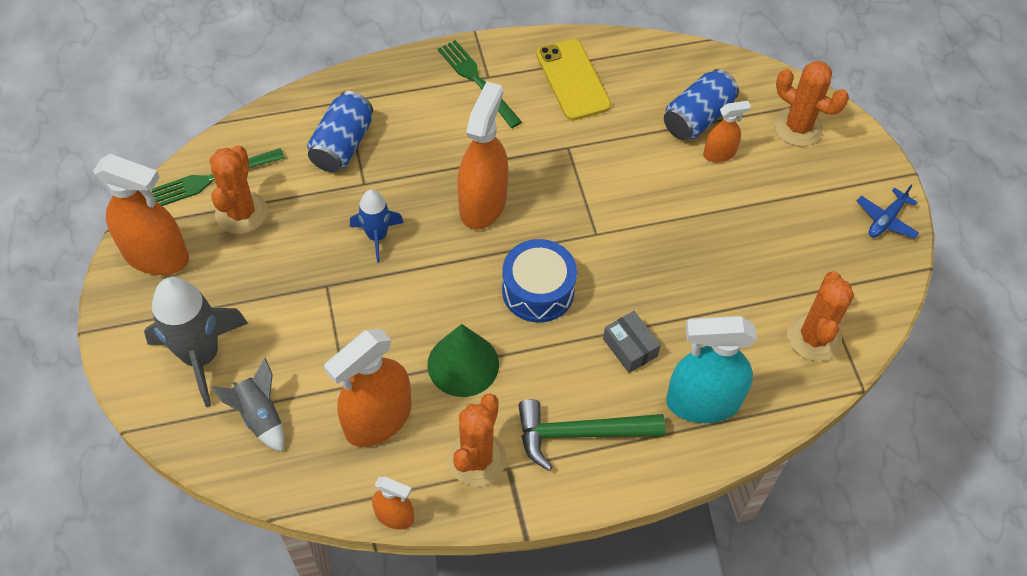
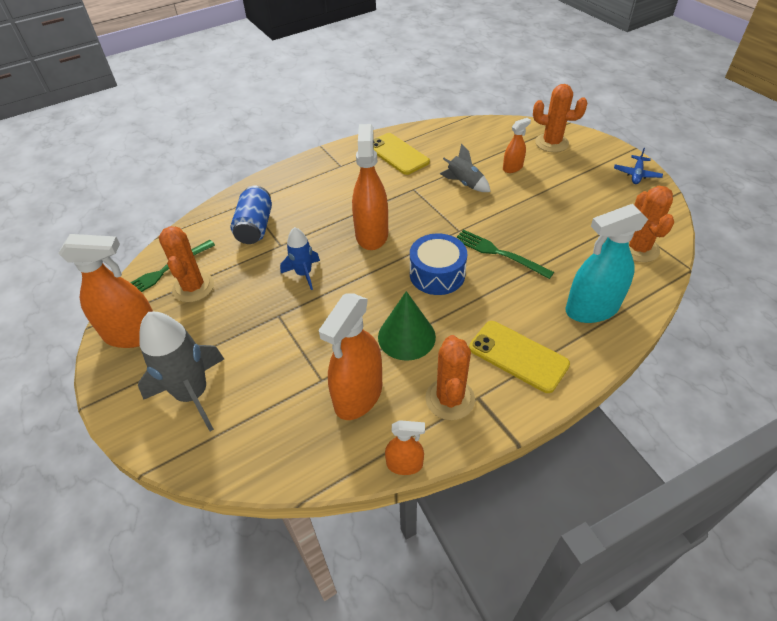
camera: 15 degrees left, 10 degrees down
(260, 416) = (259, 424): grey rocket -> grey rocket (464, 183)
(477, 81) = (334, 169): green fork -> green fork (499, 253)
(580, 433) = (518, 356): green hammer -> yellow phone
(630, 347) = (521, 290): grey box -> none
(697, 118) = (487, 153): blue can -> none

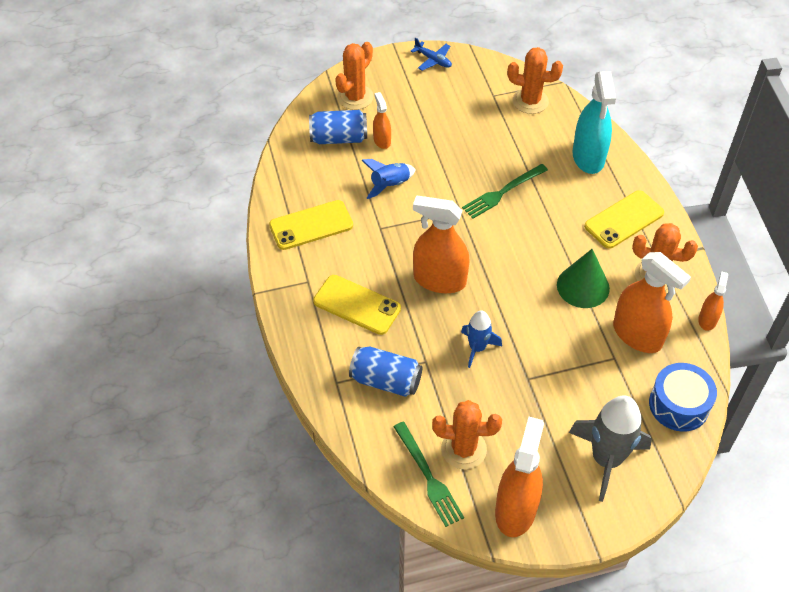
camera: 75 degrees left, 5 degrees up
(326, 195) = (357, 305): none -> yellow phone
(437, 274) = (514, 244): blue drum -> blue drum (679, 405)
(464, 183) = (390, 185): grey rocket -> blue rocket
(498, 145) = (338, 138): none -> blue can

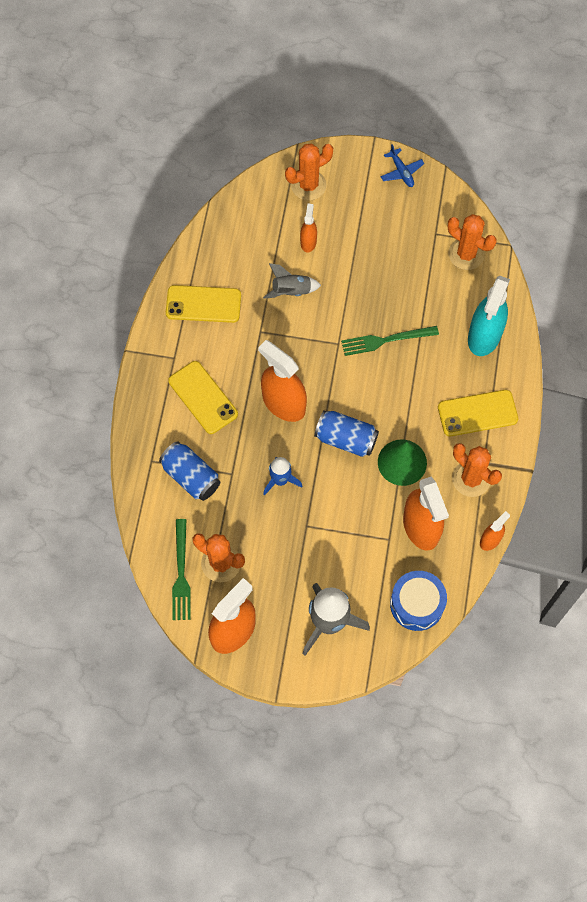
camera: 25 degrees right, 15 degrees up
(338, 138) = (271, 224): blue can -> blue can (346, 439)
(390, 185) = (291, 291): blue rocket -> grey rocket

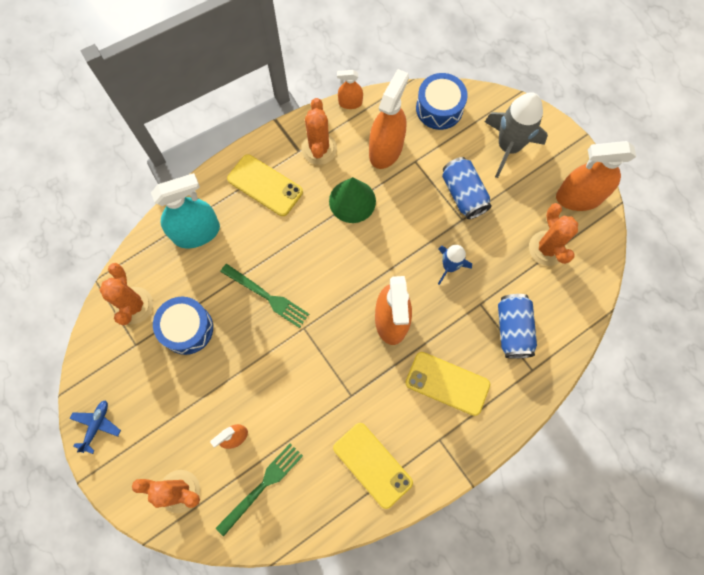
camera: 135 degrees left, 5 degrees up
(181, 574) = (582, 266): green fork -> green fork (262, 486)
(203, 397) = (447, 383): yellow phone -> yellow phone turned 75 degrees counterclockwise
(291, 291) = (293, 406): grey rocket -> none
(346, 439) = (373, 252): blue can -> blue can (463, 194)
(414, 272) = (187, 328): none -> blue drum

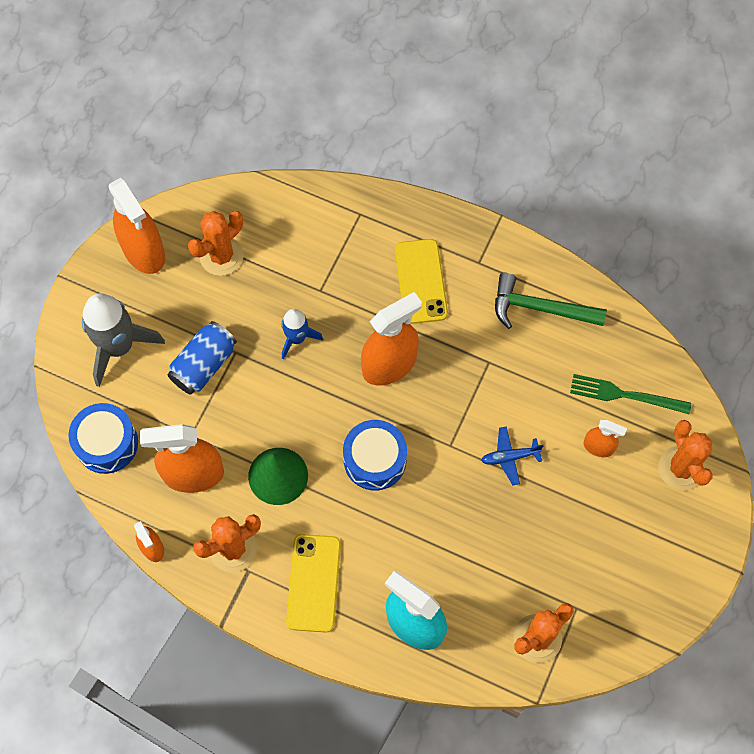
camera: 120 degrees left, 5 degrees down
(96, 425) = (679, 591): blue plane -> blue plane (510, 457)
(187, 328) = (525, 564): blue drum -> blue drum (375, 460)
(267, 297) = (440, 502): green fork -> none
(372, 465) = (540, 308): yellow phone -> green hammer
(513, 329) = (329, 248): blue can -> none

